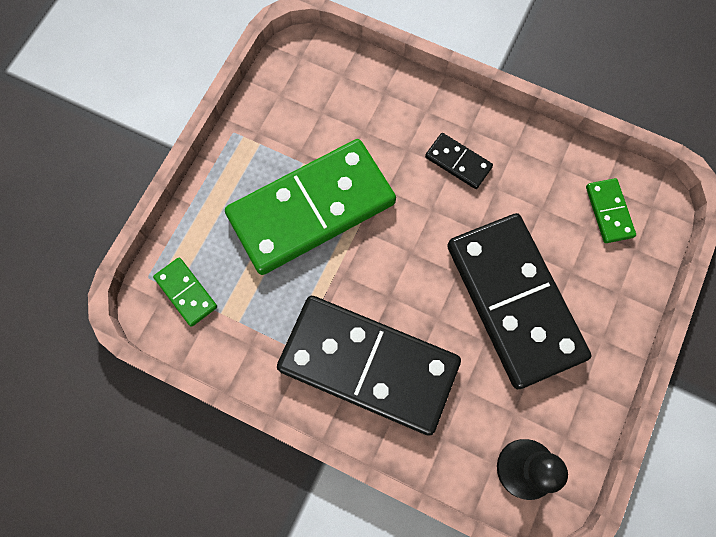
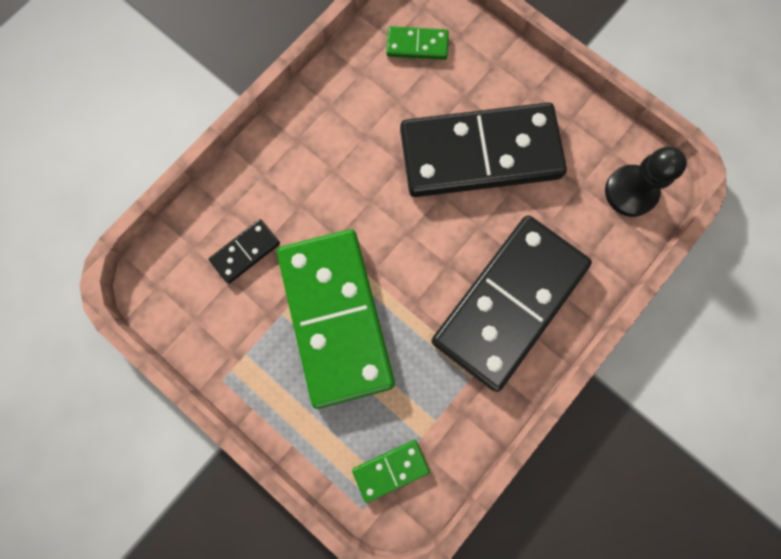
camera: 75 degrees left, 5 degrees up
(458, 162) = (328, 161): black domino -> black domino (245, 252)

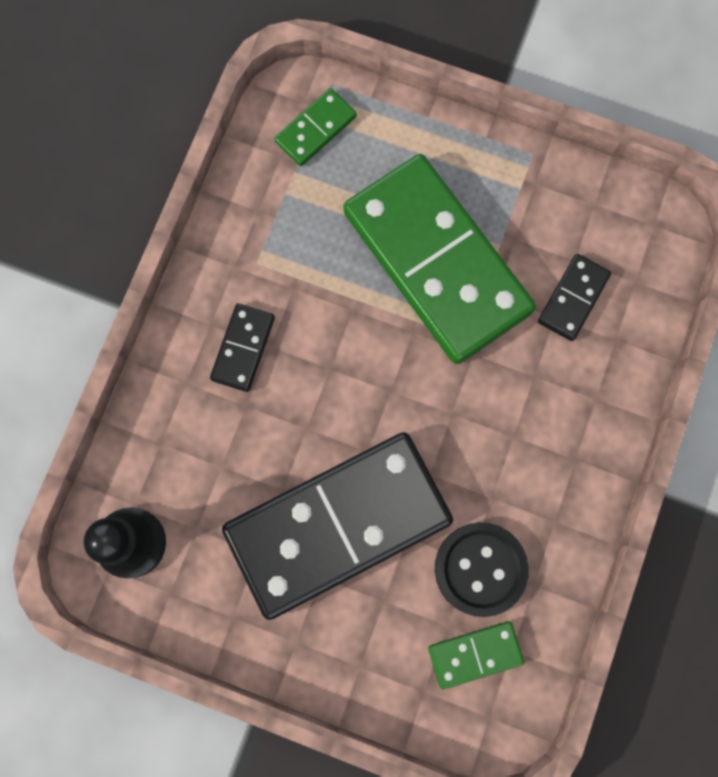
camera: 160 degrees right, 0 degrees up
(392, 93) = (480, 569): none -> black button
(509, 303) = (243, 348): black domino -> black domino, size x0.41

